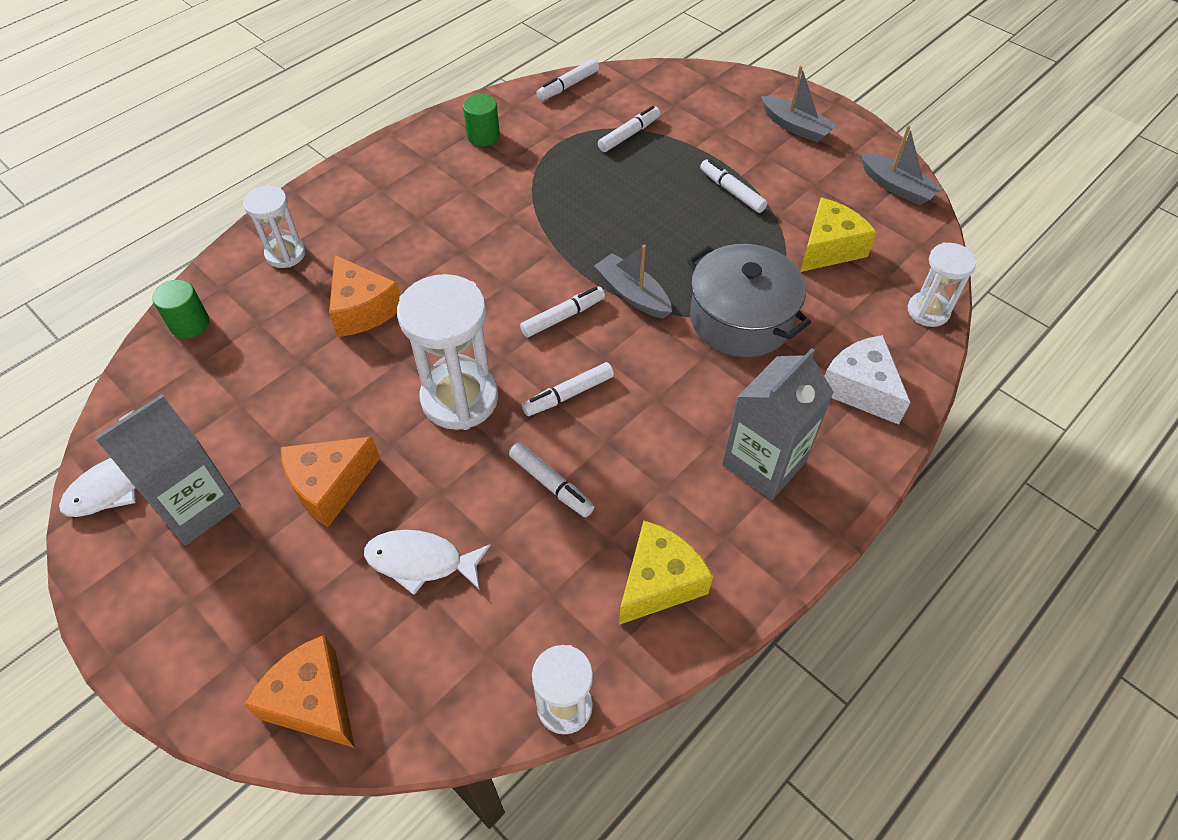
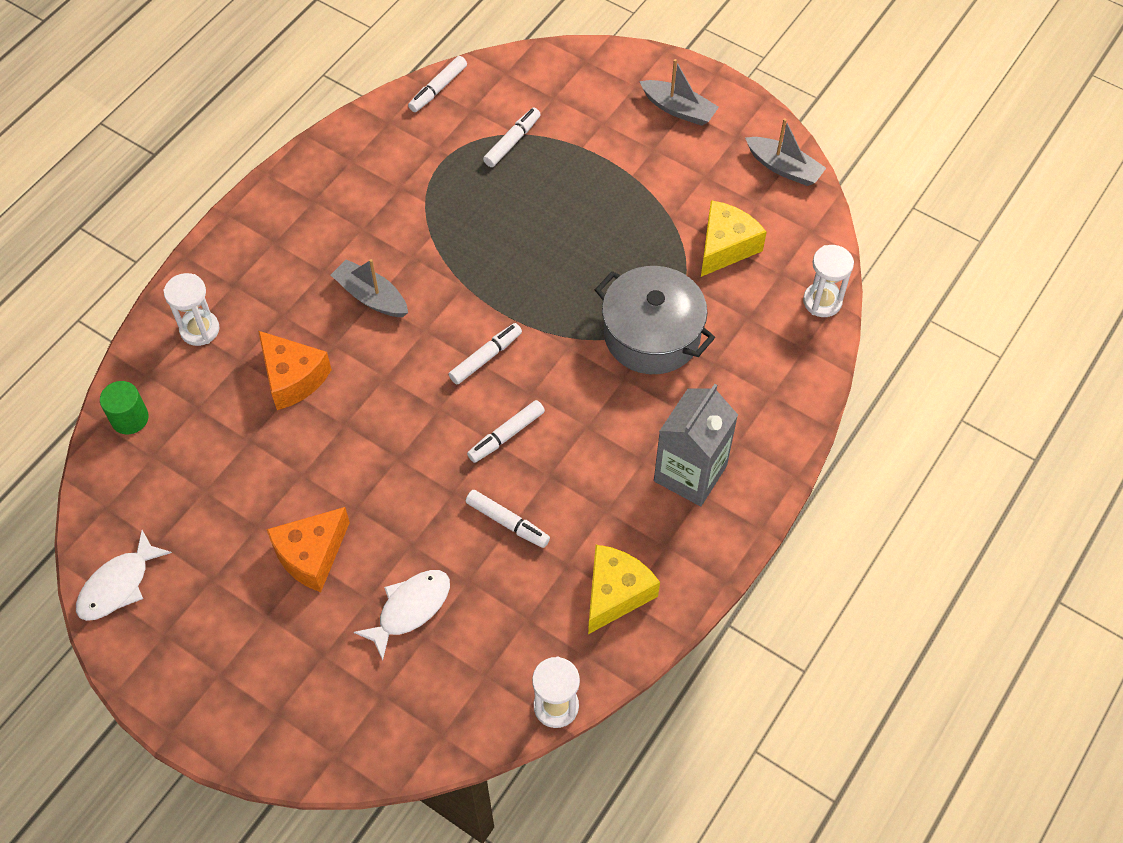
camera: 10 degrees left, 5 degrees up
(196, 506) = (197, 592): grey carton -> none
(313, 701) = (350, 737): orange cheese -> none
(421, 562) = (410, 609): white fish -> white fish turned 135 degrees clockwise
(460, 398) = (408, 454): white hourglass -> none
(483, 136) = (363, 164): green cylinder -> none
(632, 294) = (547, 324): grey boat -> grey boat (371, 297)
(732, 191) = (625, 195): white marker -> none
(860, 388) = (767, 389): white cheese -> none

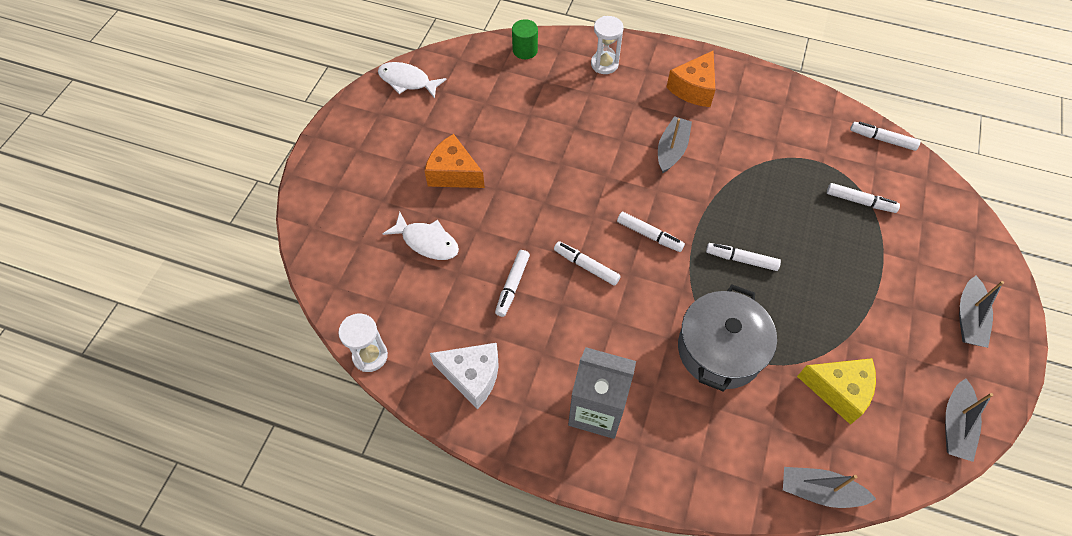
camera: 75 degrees right, 0 degrees up
(293, 378) = (586, 124): orange cheese -> orange cheese (693, 88)
(548, 277) = (741, 259): none -> white marker
(615, 593) = (472, 376): yellow cheese -> white cheese
(822, 301) = (819, 491): white hourglass -> grey boat

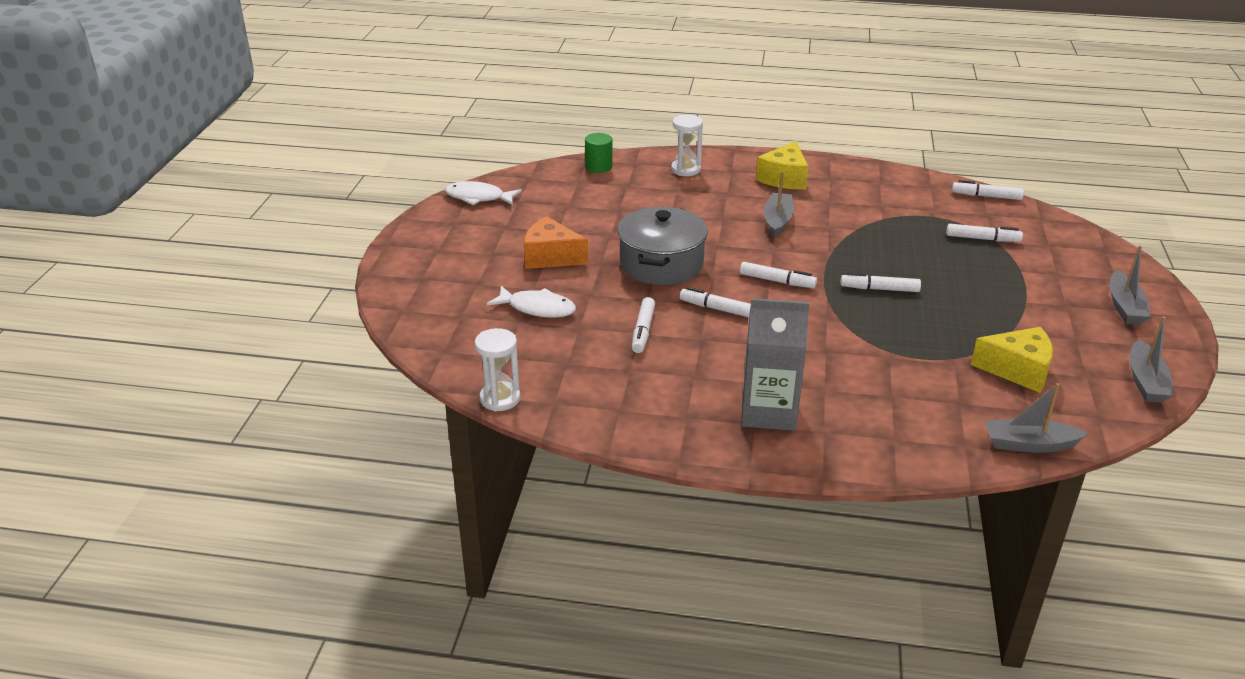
camera: 10 degrees left, 25 degrees down
(472, 376) = (621, 402): white cheese -> none
(693, 88) = (784, 178): orange cheese -> yellow cheese
(720, 350) = (883, 354): grey pot -> grey pot (661, 264)

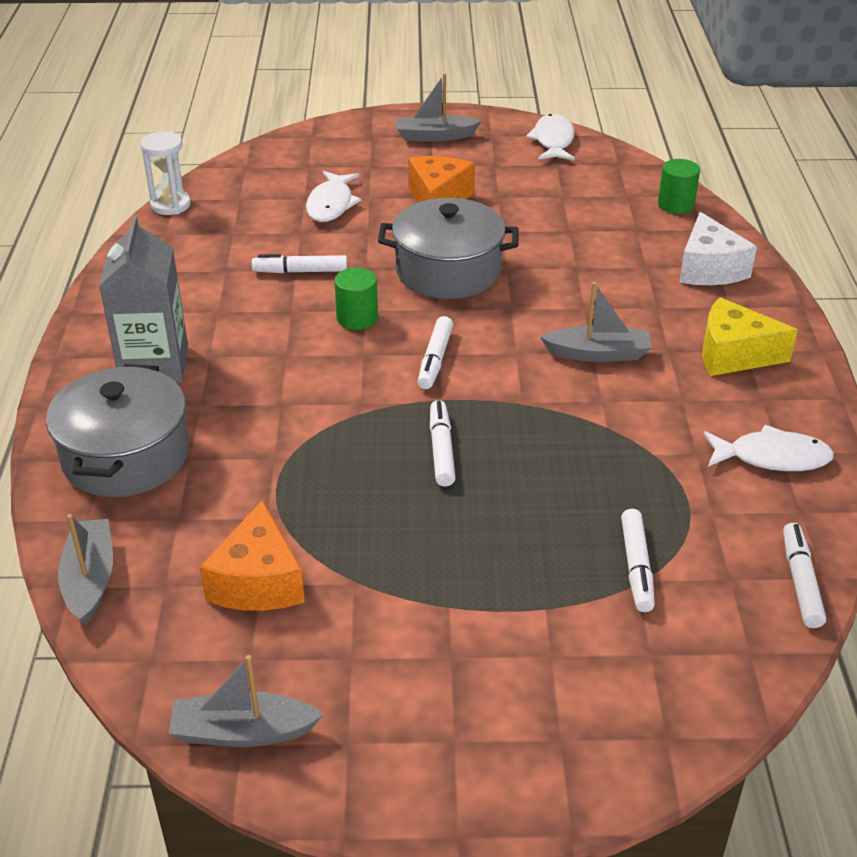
camera: 80 degrees right, 5 degrees up
(685, 169) = (709, 269): white hourglass -> white cheese
(718, 309) = (357, 318): white marker -> green cylinder
(884, 185) = (772, 457): none -> white fish
(890, 427) = (126, 456): none -> grey pot
(1018, 370) = (258, 581): yellow cheese -> orange cheese
(1125, 307) = (465, 737): grey boat -> grey boat (435, 136)

